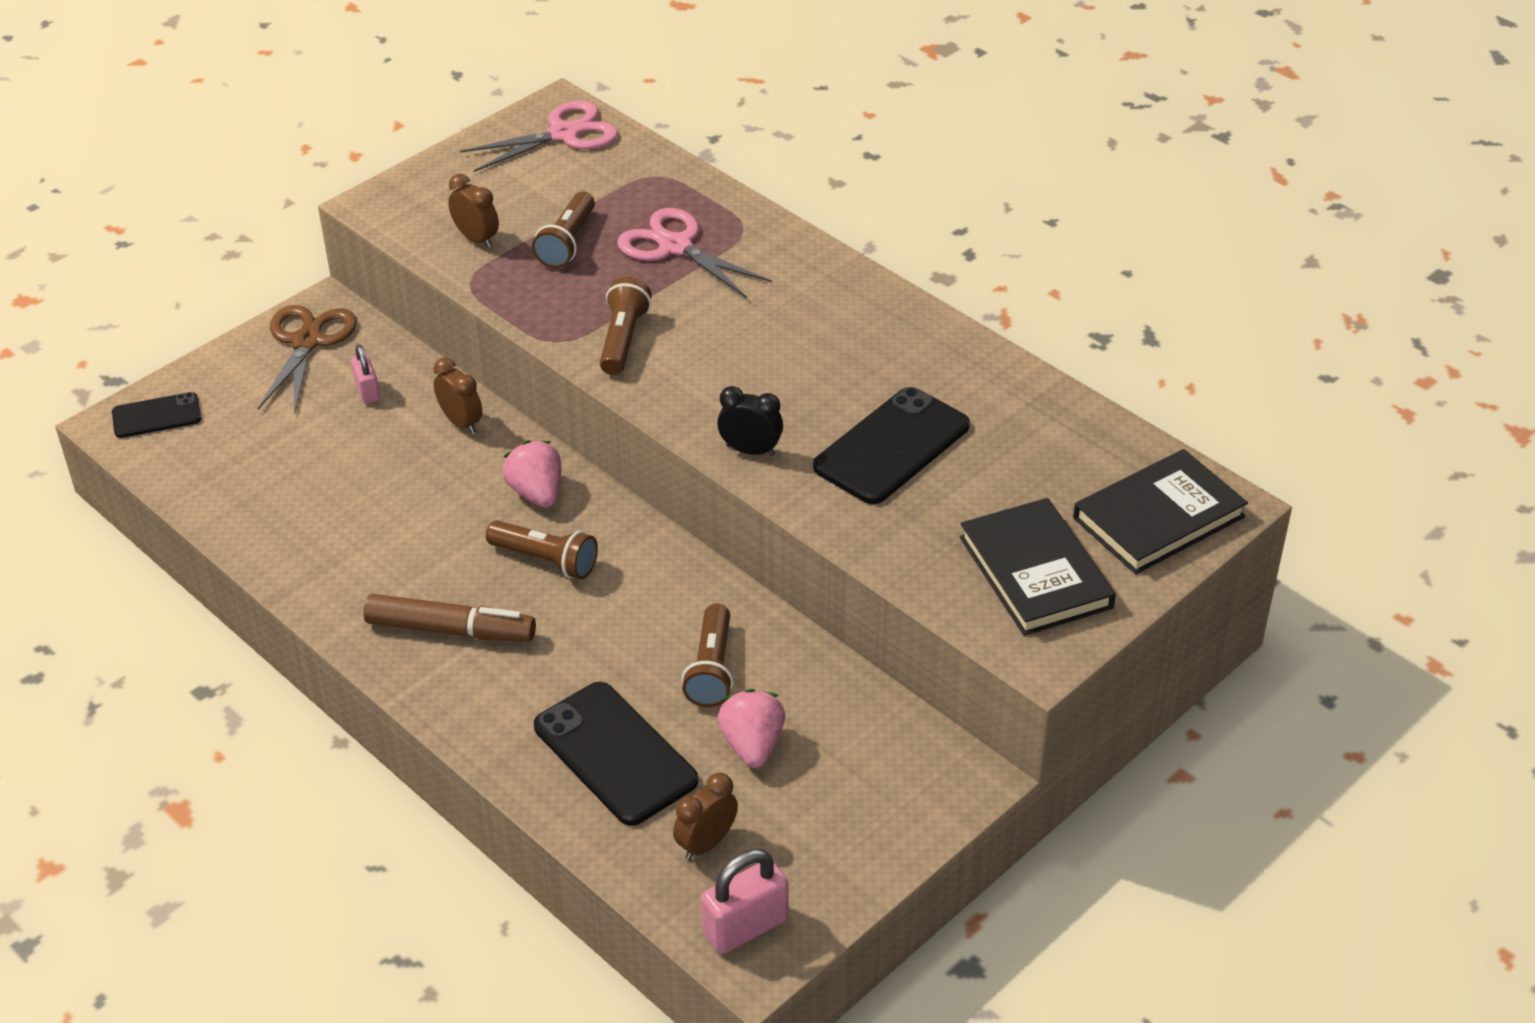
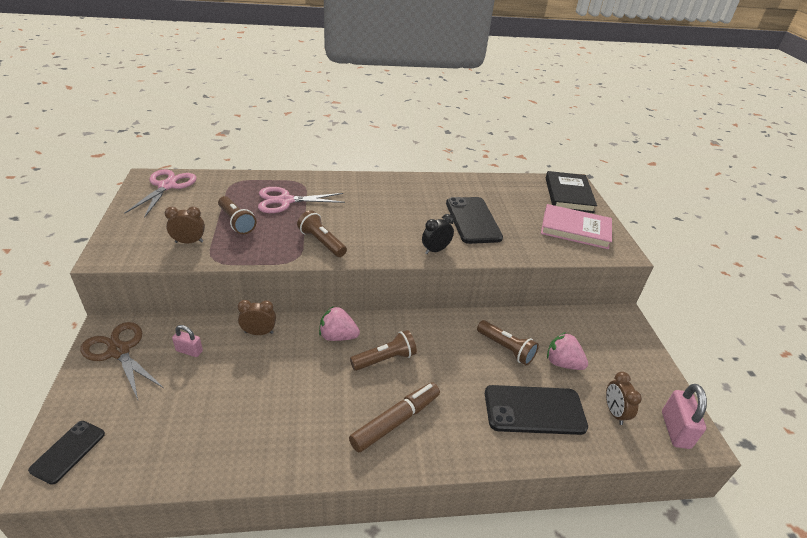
camera: 55 degrees left, 5 degrees down
(1035, 572) = (575, 229): black book -> pink book

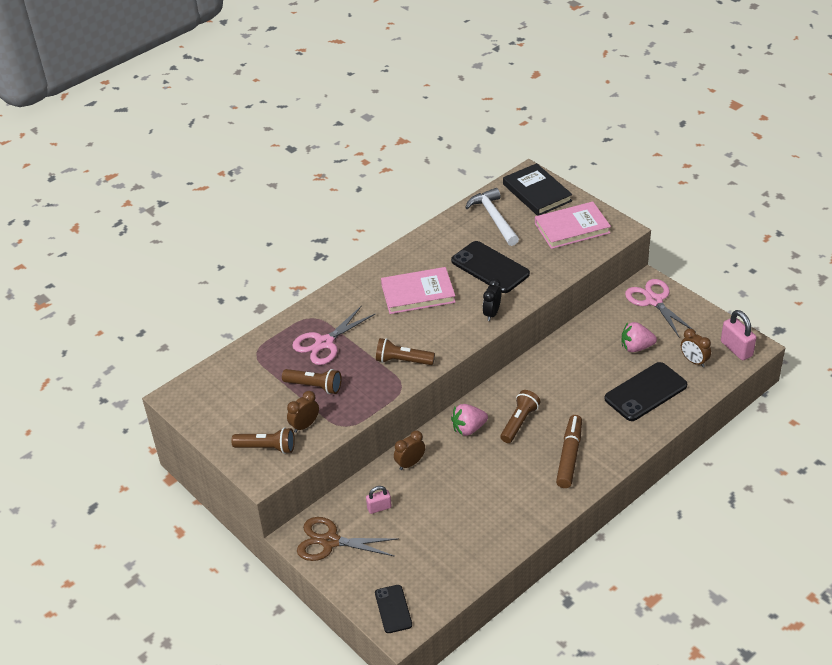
camera: 30 degrees left, 5 degrees up
(167, 186) = (205, 393): pink scissors -> pink scissors (654, 301)
(394, 207) = (418, 293): none -> pink book
(506, 349) = (591, 361): brown flashlight -> brown flashlight (267, 448)
(514, 193) = (494, 218): none -> white hammer

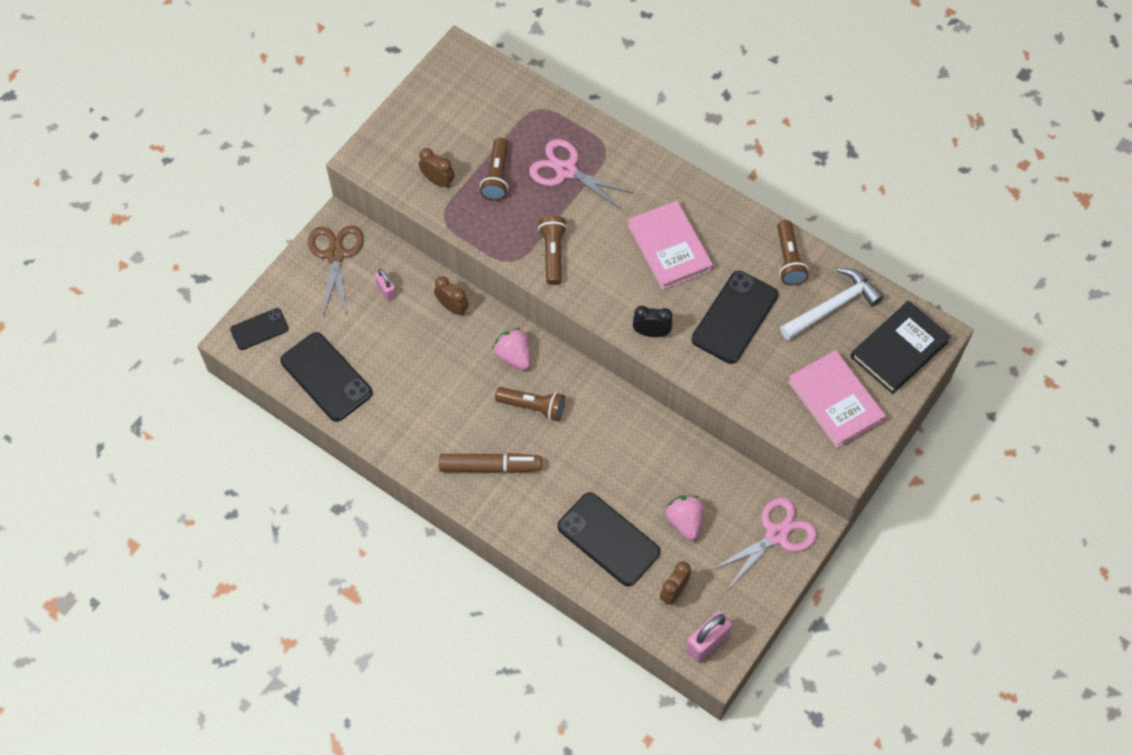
camera: 75 degrees right, 20 degrees up
(267, 448) = (401, 154): brown flashlight -> brown flashlight (789, 260)
(457, 561) = (326, 377): none -> black phone

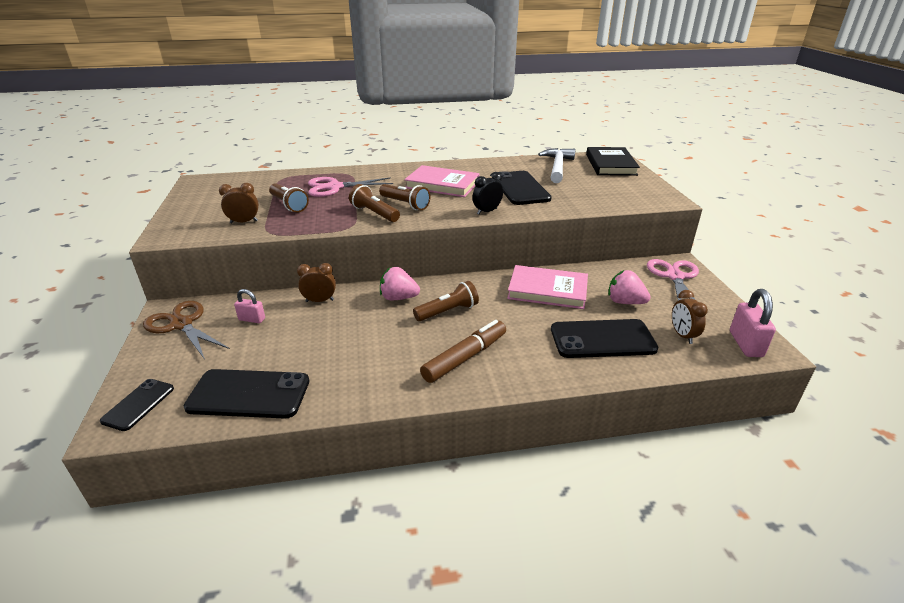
camera: 45 degrees left, 30 degrees down
(789, 260) = (509, 165): brown flashlight -> brown flashlight (405, 204)
(835, 401) = (621, 188): pink book -> pink book (547, 290)

